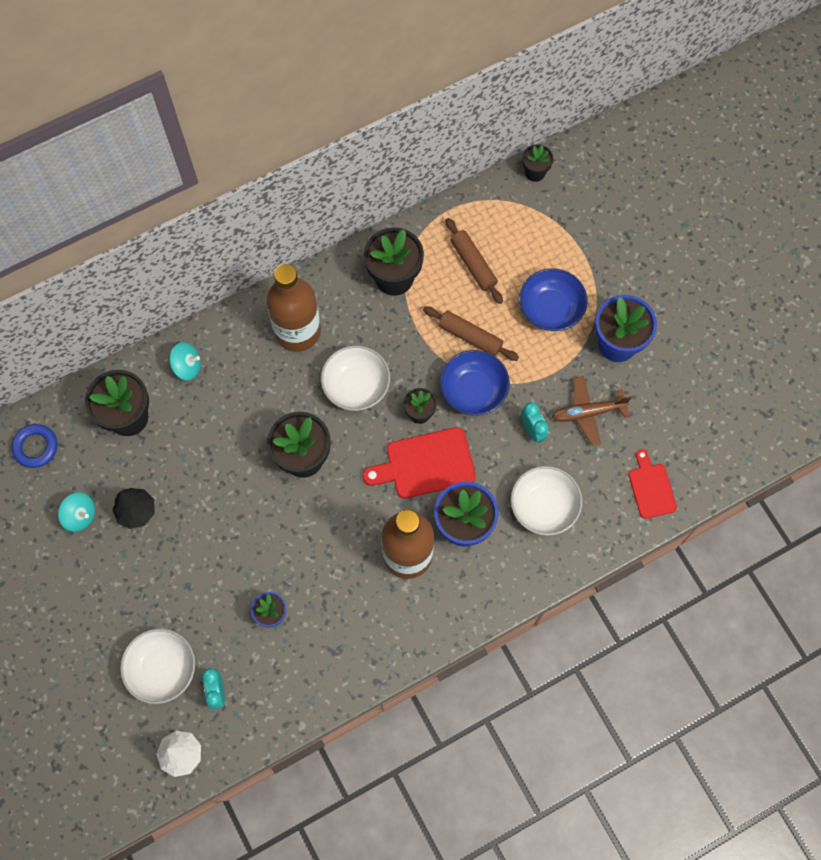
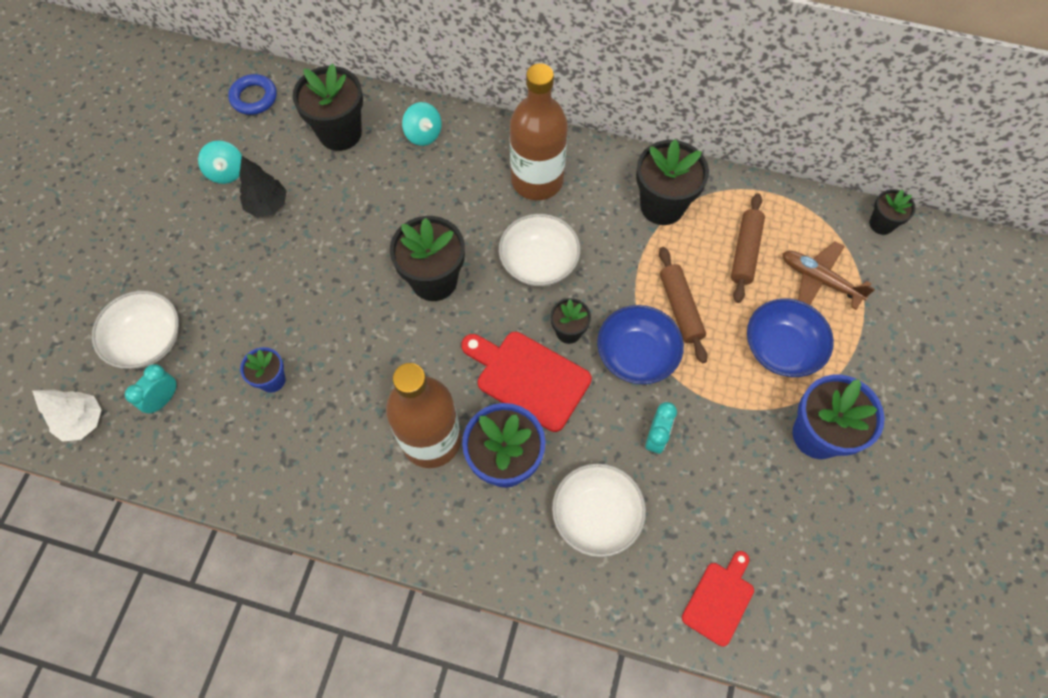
camera: 45 degrees right, 5 degrees down
(587, 413) = (725, 470): brown plane -> brown plane (819, 280)

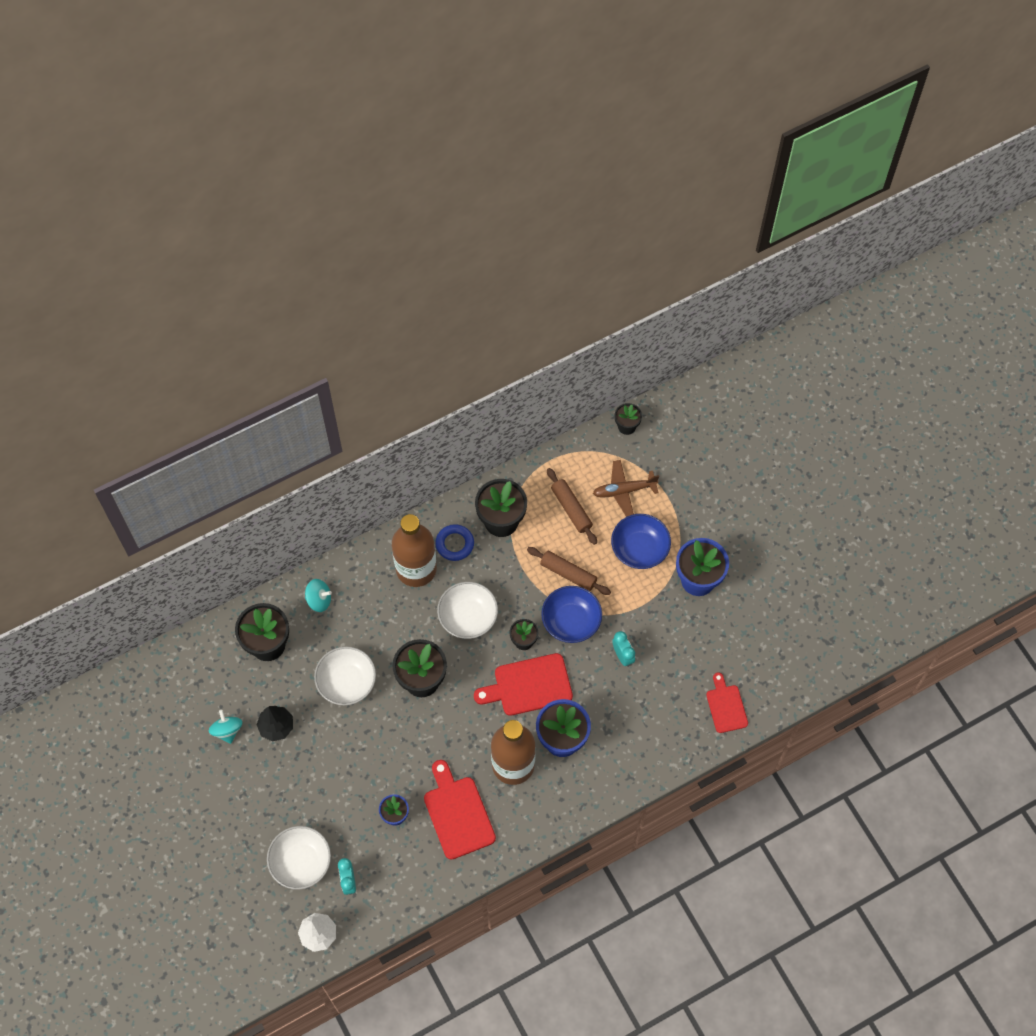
camera: 45 degrees left, 0 degrees up
(226, 172) = (227, 730): turquoise spinning top -> turquoise spinning top turned 135 degrees counterclockwise
(254, 98) = (187, 671): blue ring -> blue ring (454, 544)
(328, 435) = (458, 813): none -> red cutting board
(596, 515) = (632, 722): white bowl -> white bowl (347, 682)

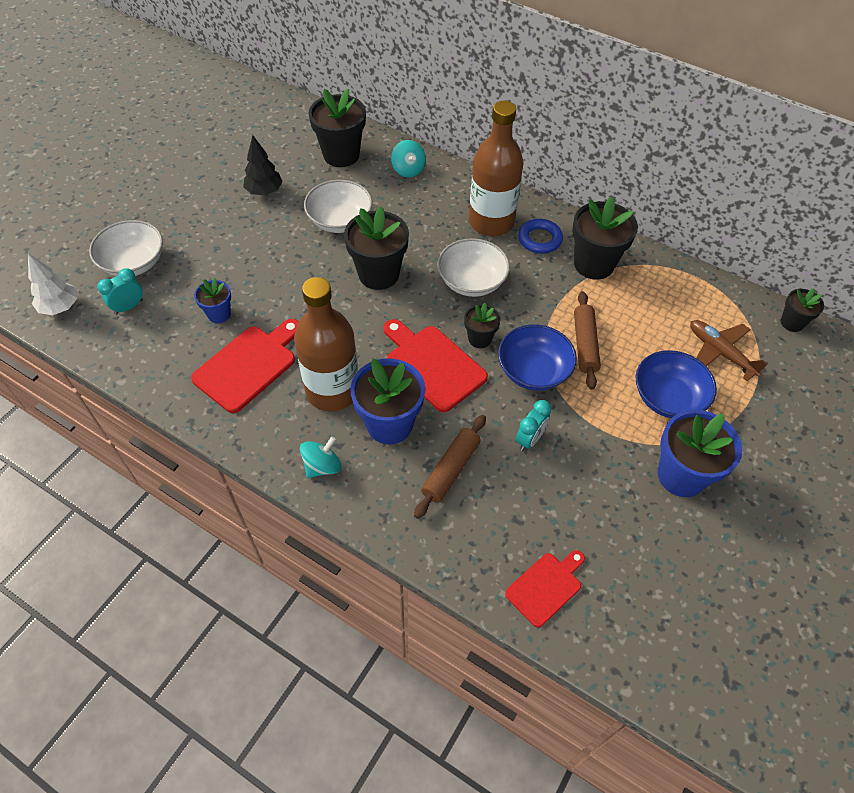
camera: 60 degrees right, 10 degrees down
(227, 730) = (242, 162): turquoise spinning top -> turquoise spinning top (322, 466)
(571, 509) = (657, 315): brown rolling pin -> brown rolling pin (451, 470)

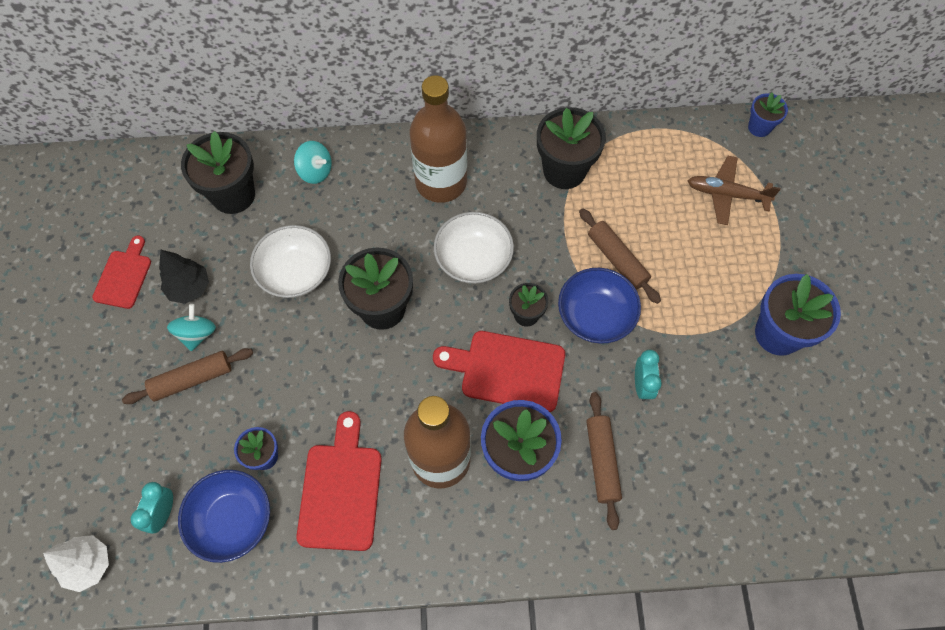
camera: 35 degrees left, 10 degrees up
(133, 263) = (122, 461): white bowl -> none
(217, 243) = (192, 379): none -> brown rolling pin
(322, 466) = (493, 540): turquoise spinning top -> turquoise spinning top (197, 334)
(539, 239) = (498, 173): blue ring -> none
(546, 587) = (753, 510): red cutting board -> red cutting board (124, 276)
(668, 397) = (718, 267): blue bowl -> blue bowl (232, 520)
(792, 322) = (759, 127): black flower pot -> blue flower pot

